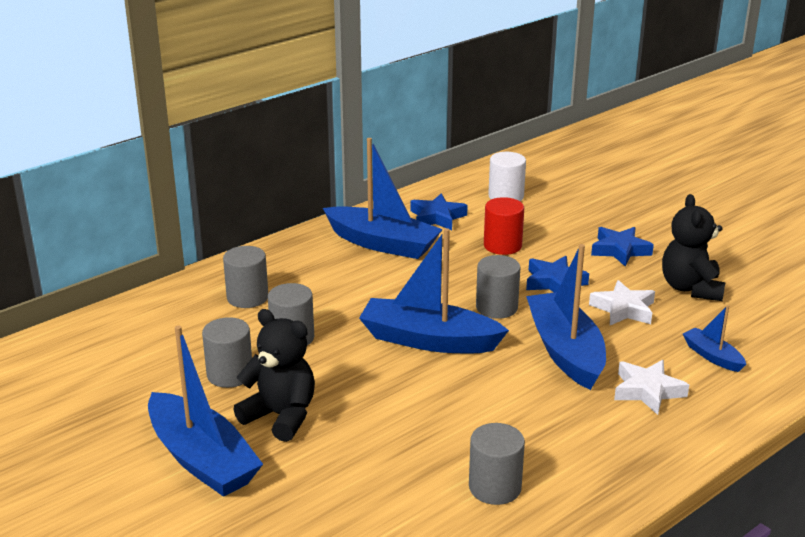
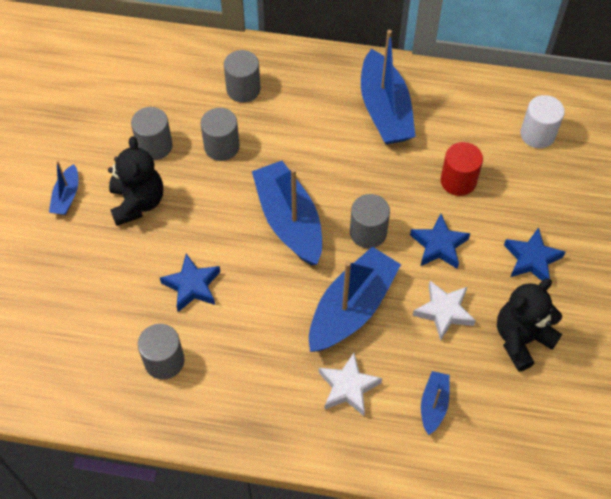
camera: 50 degrees right, 30 degrees up
(202, 459) = (66, 196): blue boat -> blue boat, size x0.49
(437, 217) = (457, 115): blue star -> blue star (192, 286)

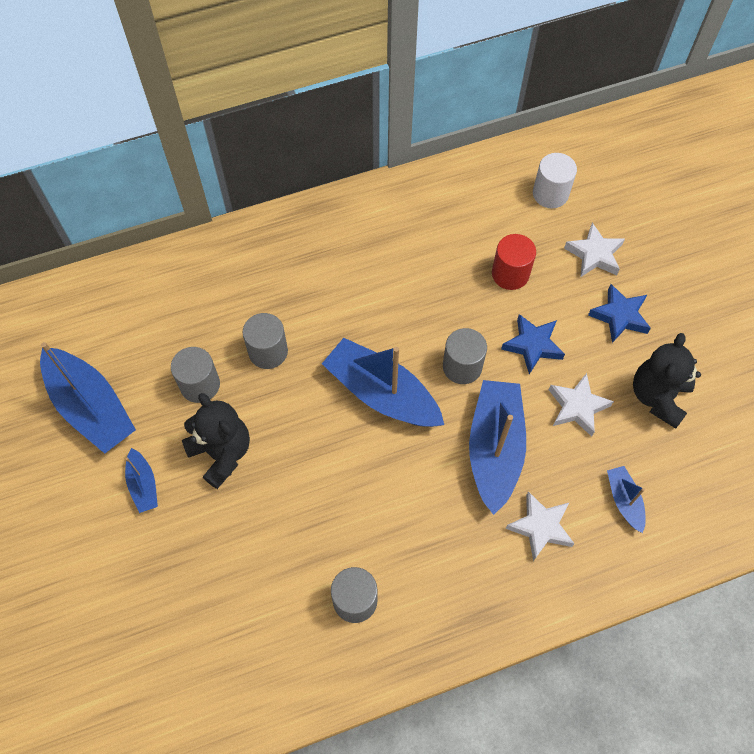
camera: 30 degrees left, 5 degrees up
(192, 286) = (332, 509): blue star -> none
(243, 89) = (251, 281): grey cylinder -> none
(385, 110) = (400, 237): blue boat -> blue boat (91, 407)
(543, 200) = (594, 254): none -> white star

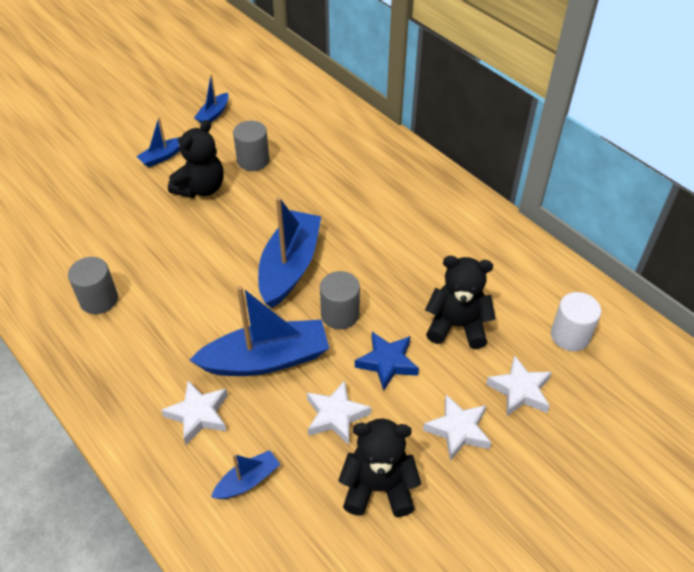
camera: 70 degrees right, 15 degrees down
(91, 407) = (213, 114): blue boat -> blue boat, size x0.49
(268, 351) = (298, 188): grey cylinder -> none
(510, 274) = (457, 326): red cylinder -> black teddy bear
(619, 316) = (458, 430): blue star -> white star

